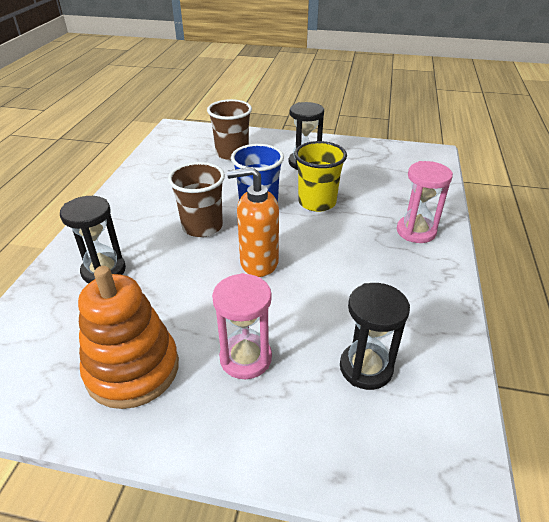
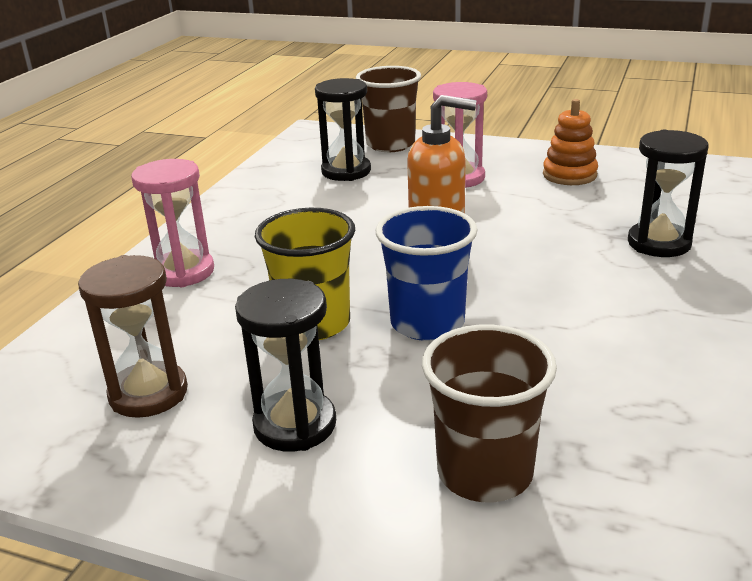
camera: 170 degrees left, 10 degrees down
(132, 369) = (569, 175): orange stacking toy -> orange stacking toy, size x0.60
(202, 227) = (529, 292): brown cup -> brown cup (390, 144)
(371, 169) = (148, 393): none -> brown hourglass

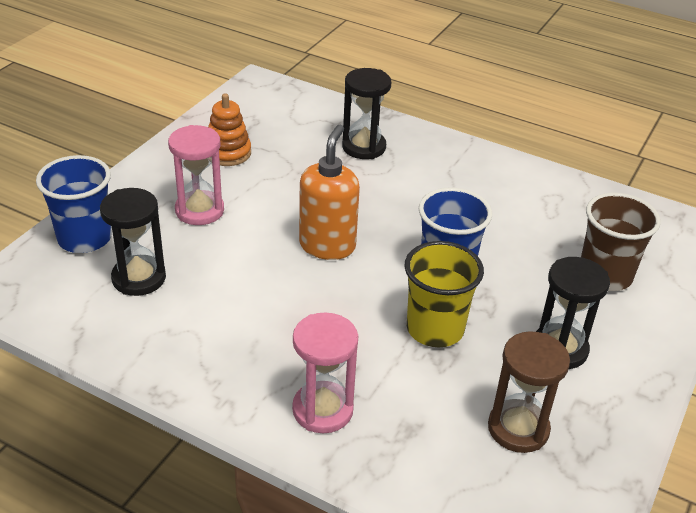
camera: 85 degrees left, 10 degrees up
(390, 144) = (85, 238): brown cup -> blue cup

